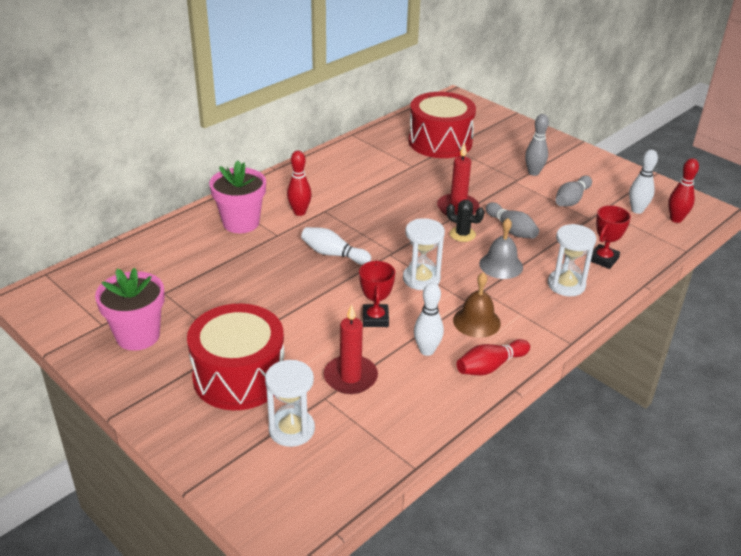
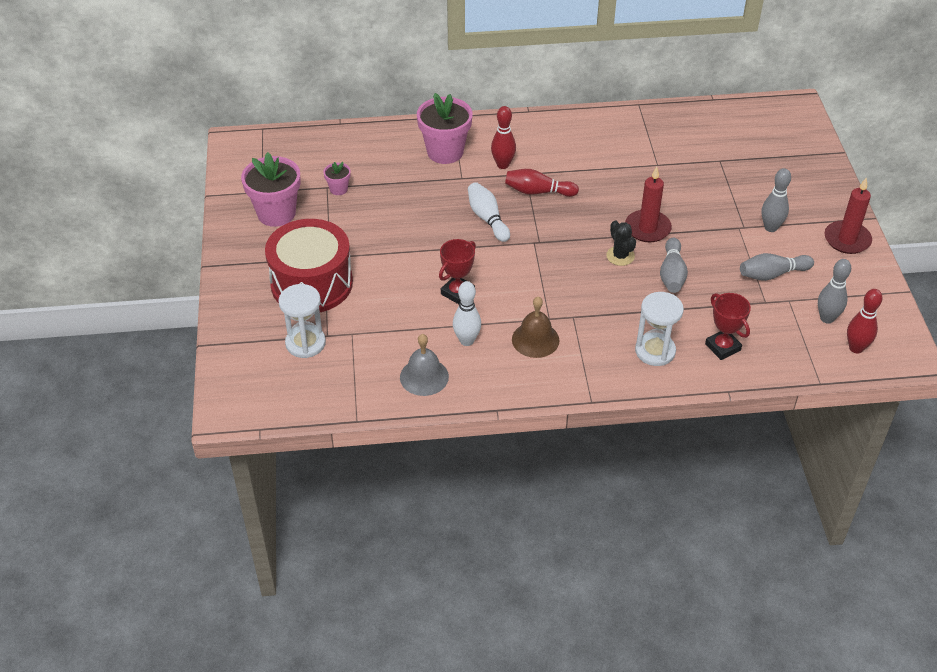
camera: 40 degrees right, 10 degrees up
(177, 290) = (338, 189): none -> pink flower pot
(350, 377) = (387, 328): red candle -> red candle (847, 239)
(421, 279) = (534, 278): white hourglass -> none
(440, 142) = (716, 150): red drum -> none
(490, 366) = (501, 381): red bowling pin -> red bowling pin (538, 192)
(501, 265) = (618, 302): grey bell -> grey bell (424, 376)
(603, 259) = (723, 347): red trophy -> red trophy turned 75 degrees clockwise
(637, 210) = (827, 318): white bowling pin -> grey bowling pin

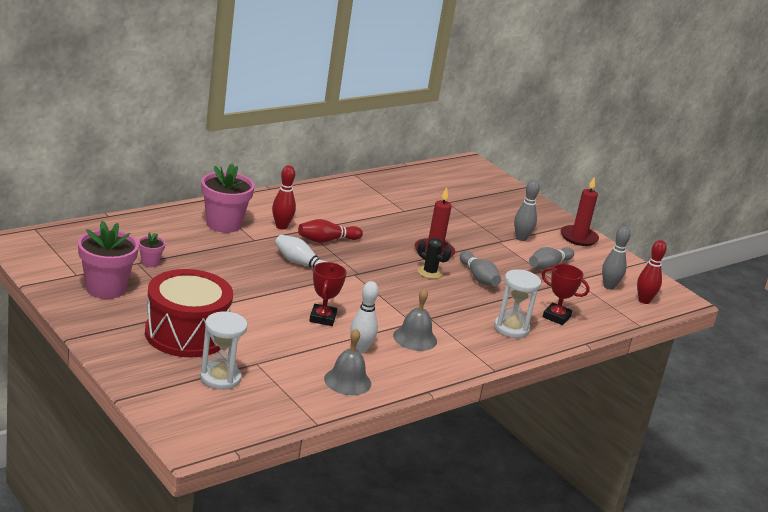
camera: 35 degrees left, 20 degrees down
(535, 339) = (415, 338): brown bell -> grey bell

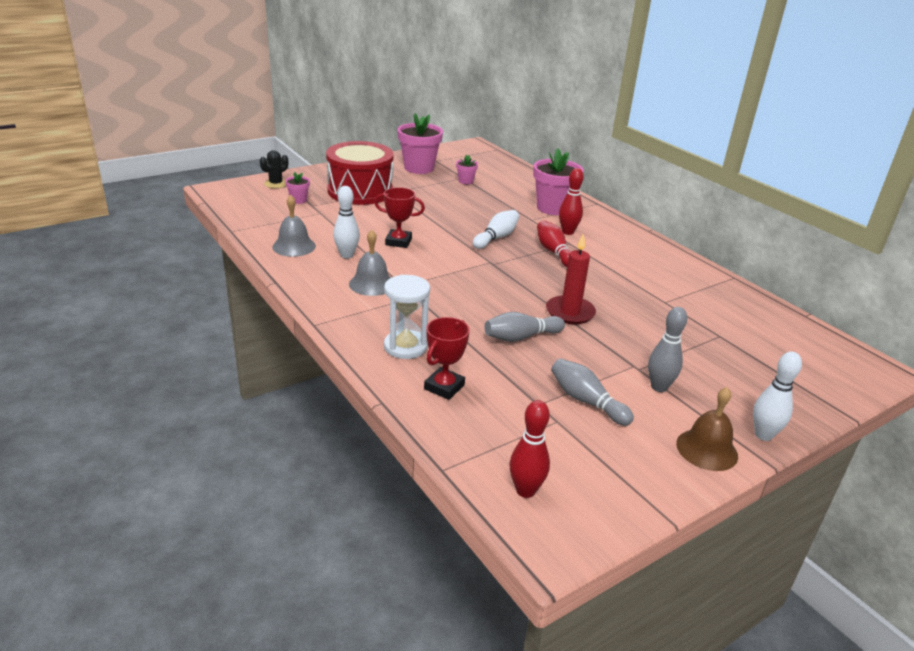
camera: 95 degrees right, 5 degrees up
(220, 378) = (298, 200): white hourglass -> pink flower pot
(430, 272) = (516, 305): black cactus -> black cactus (276, 184)
(556, 217) = (763, 435): none -> white bowling pin
(578, 238) = (707, 449): red candle -> brown bell
(609, 286) = (555, 456): grey bowling pin -> none

